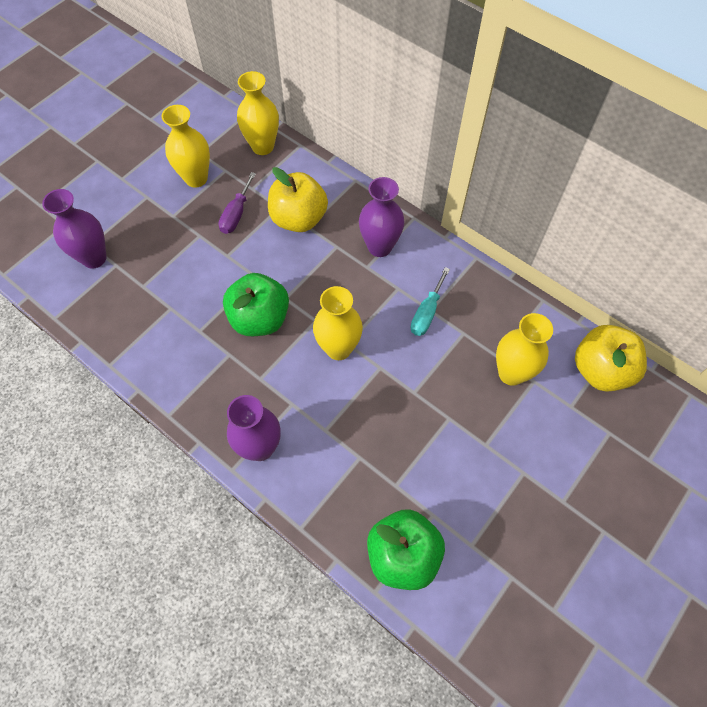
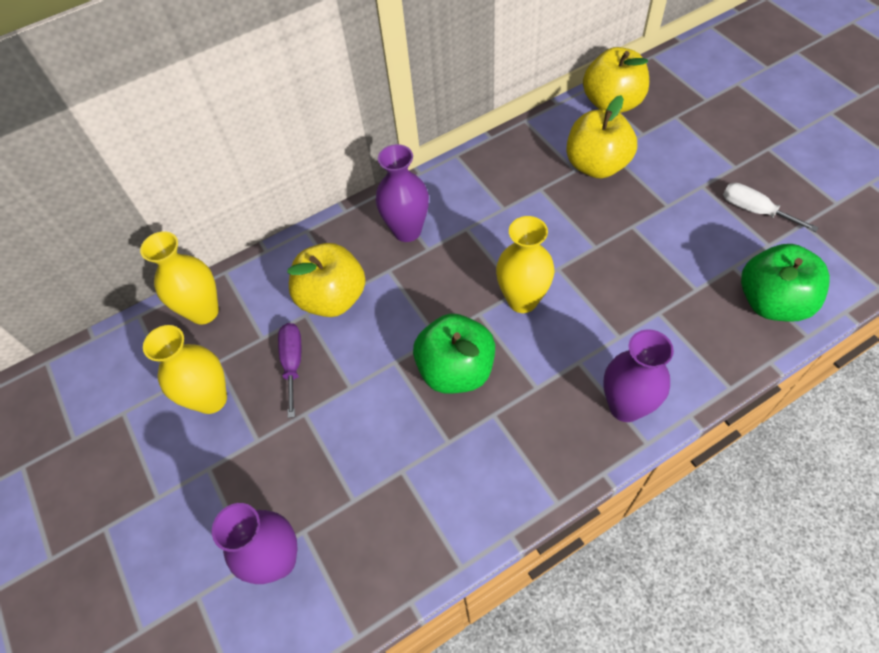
camera: 65 degrees left, 5 degrees down
(236, 214) = (293, 363): purple screwdriver -> purple screwdriver turned 135 degrees counterclockwise
(427, 313) = (506, 212): turquoise screwdriver -> none
(510, 527) = (754, 210): none -> white screwdriver
(511, 373) = (596, 165): yellow vase -> yellow apple

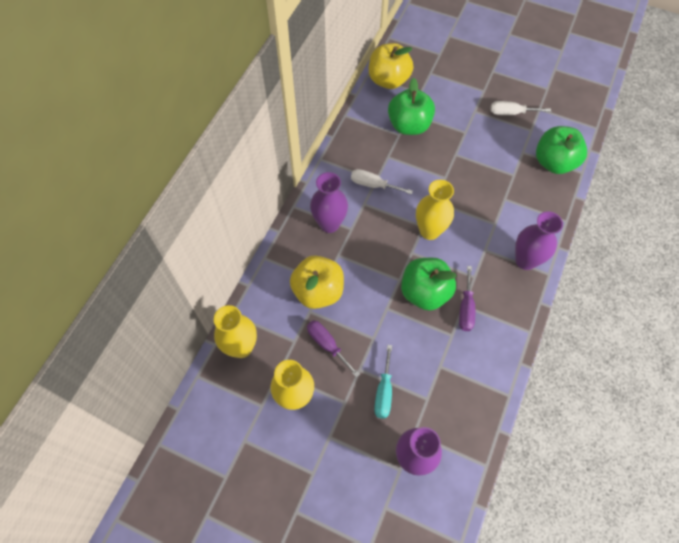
camera: 40 degrees left, 5 degrees up
(310, 457) = (384, 392): none -> turquoise screwdriver
(493, 420) = (466, 308): none -> purple screwdriver
(495, 212) = (373, 185): none -> white screwdriver
(596, 165) = (409, 125): yellow apple -> green apple

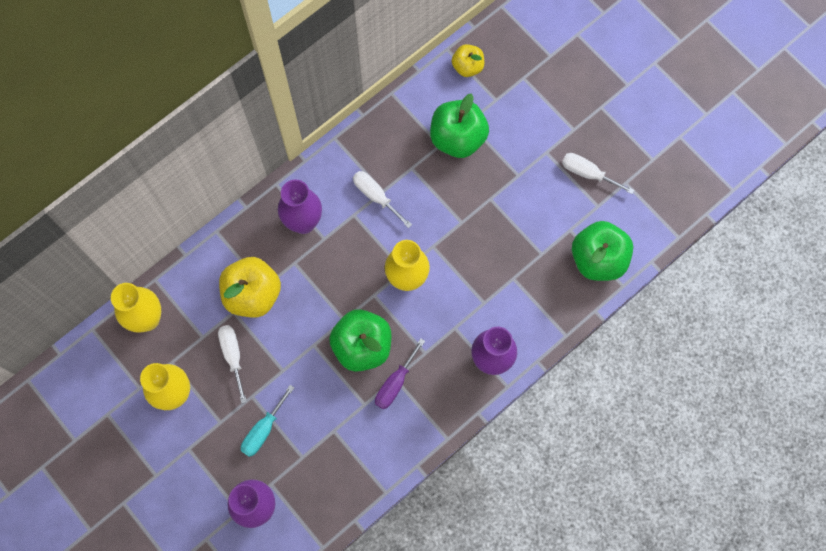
camera: 25 degrees right, 10 degrees up
(327, 345) = (233, 356): purple screwdriver -> white screwdriver
(388, 80) = (467, 67): yellow apple -> yellow apple, size x0.58

